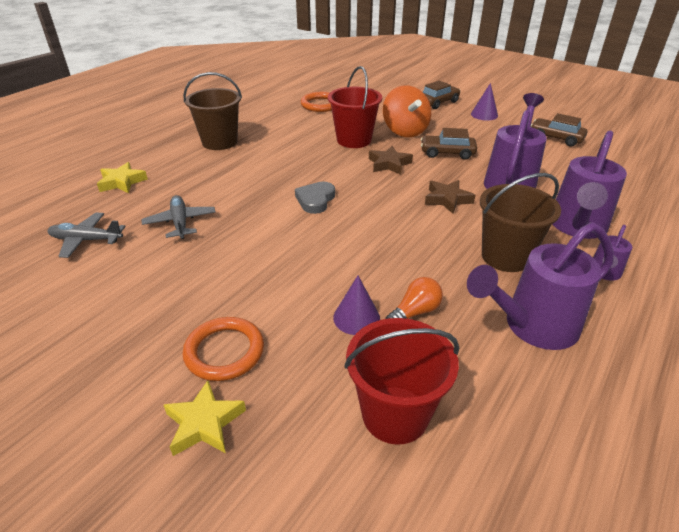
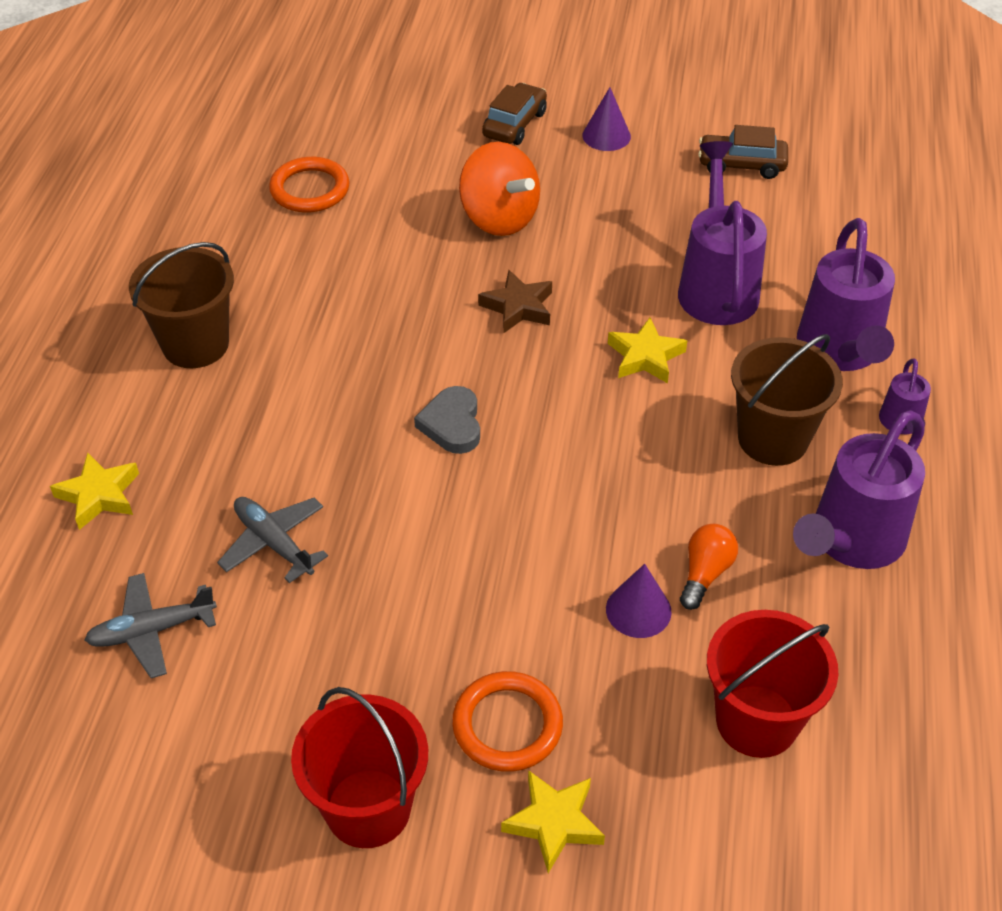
camera: 25 degrees left, 10 degrees up
(354, 140) = (427, 267): red bucket -> red bucket (368, 808)
(447, 153) = (594, 252): brown car -> none
(447, 199) = (645, 356): brown star -> yellow star

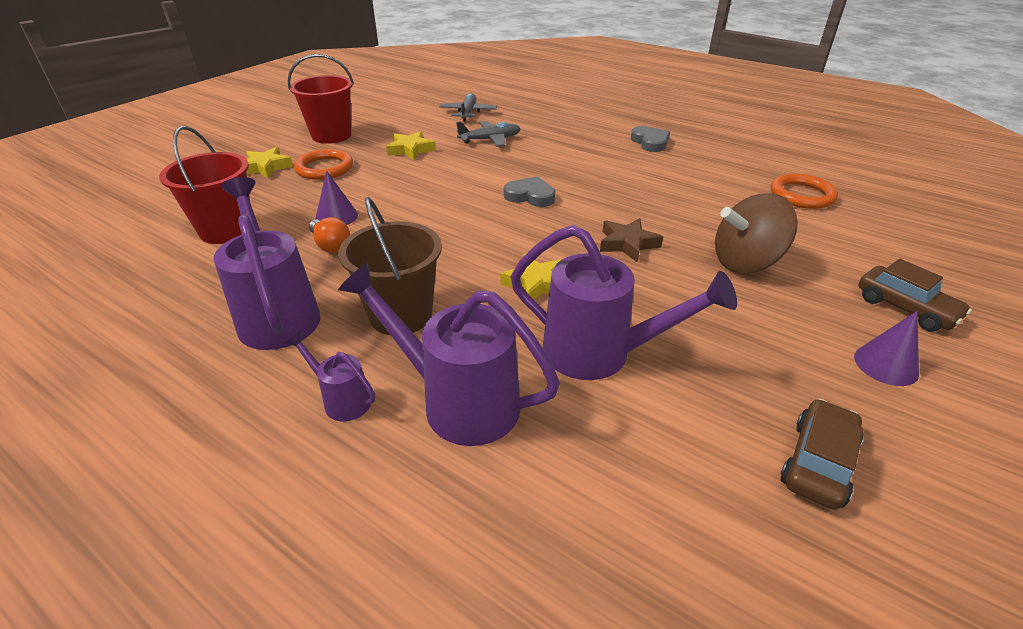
camera: 115 degrees right, 10 degrees down
(99, 495) = (556, 112): yellow star -> yellow star (410, 150)
(195, 344) = (650, 142): brown bucket -> grey heart
(499, 218) = (745, 262): orange spinning top -> brown spinning top

